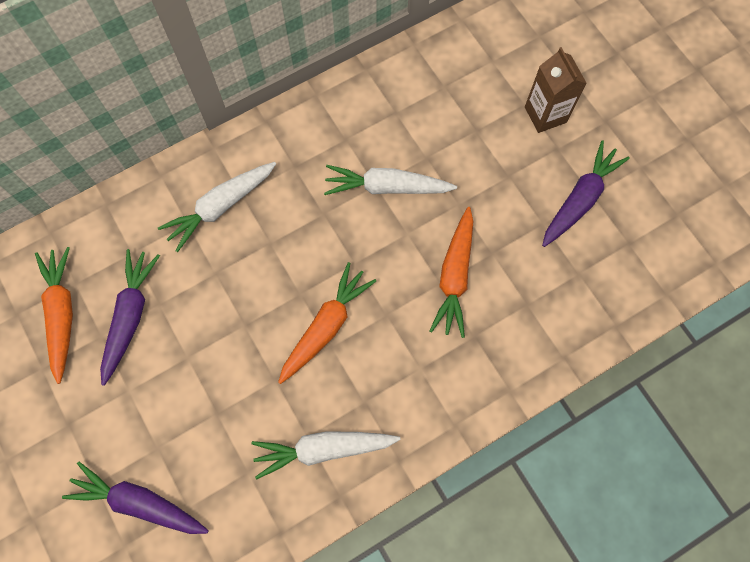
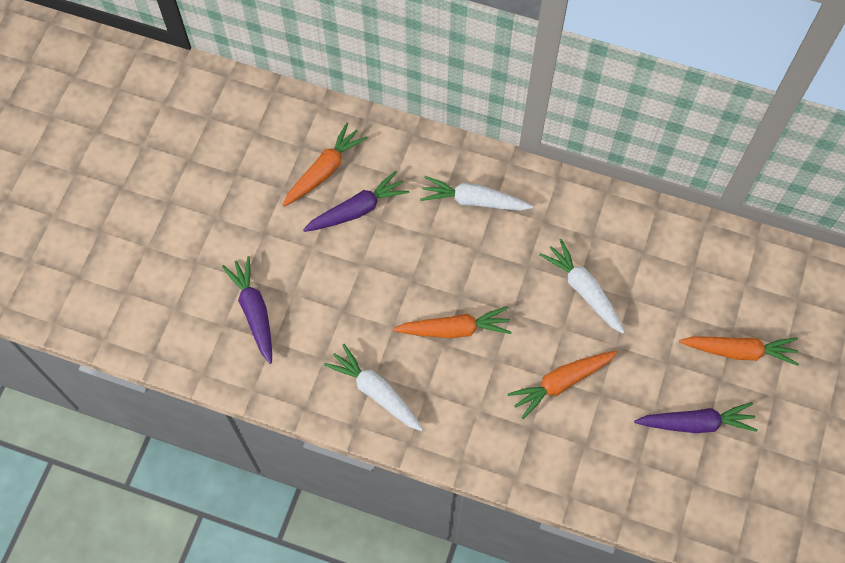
camera: 50 degrees right, 5 degrees down
(545, 114) = (738, 351): brown carton -> orange carrot

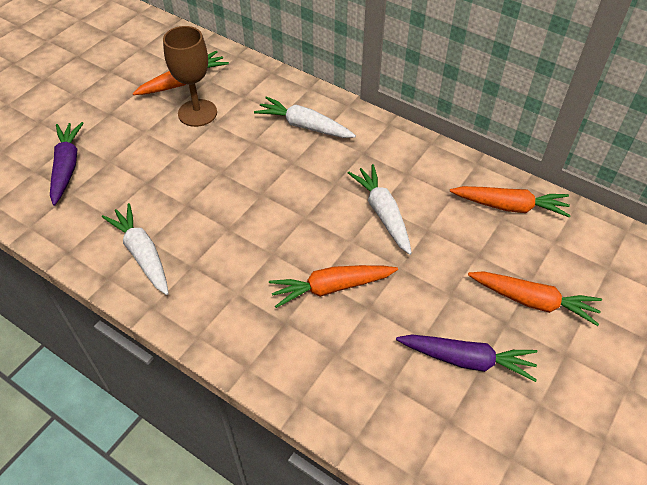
camera: 15 degrees right, 15 degrees down
(357, 210) = (197, 113): purple carrot -> brown goblet
(454, 329) = (242, 219): orange carrot -> orange carrot (509, 206)

